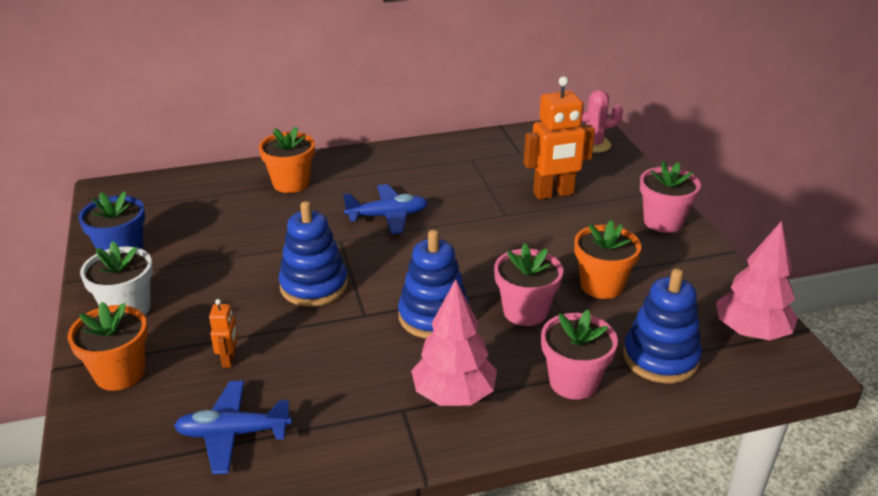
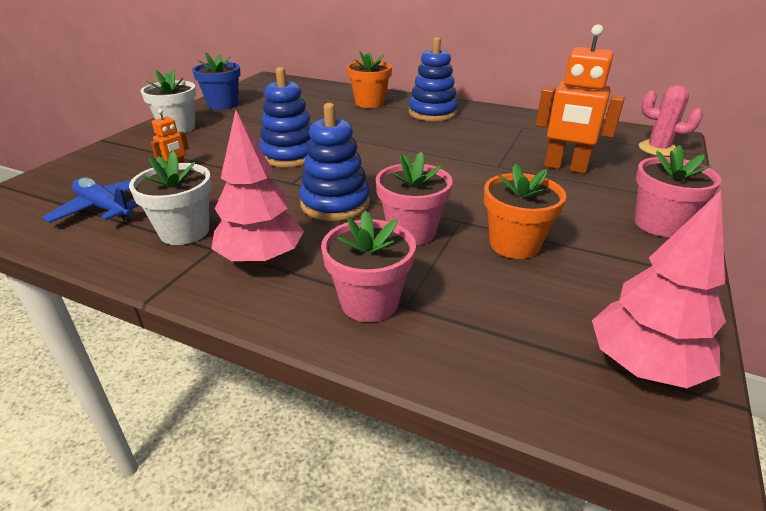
camera: 40 degrees right, 0 degrees up
(120, 373) = (118, 153): orange flower pot -> none
(352, 410) = (184, 231): none -> white flower pot
(388, 216) = (403, 137): blue plane -> none
(660, 358) = (489, 330): blue stacking toy -> blue stacking toy (432, 113)

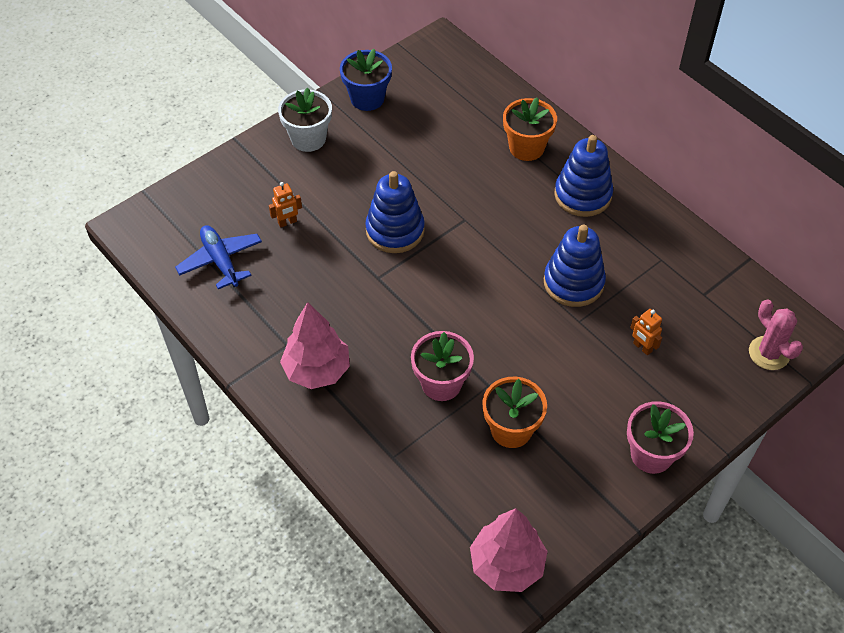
camera: 25 degrees right, 20 degrees up
(184, 231) = (272, 316): white flower pot -> none
(335, 203) = (400, 323): blue stacking toy -> blue stacking toy (573, 283)
(369, 302) = (370, 444): pink flower pot -> none
(565, 167) = (642, 347): orange robot -> orange robot, size x0.47

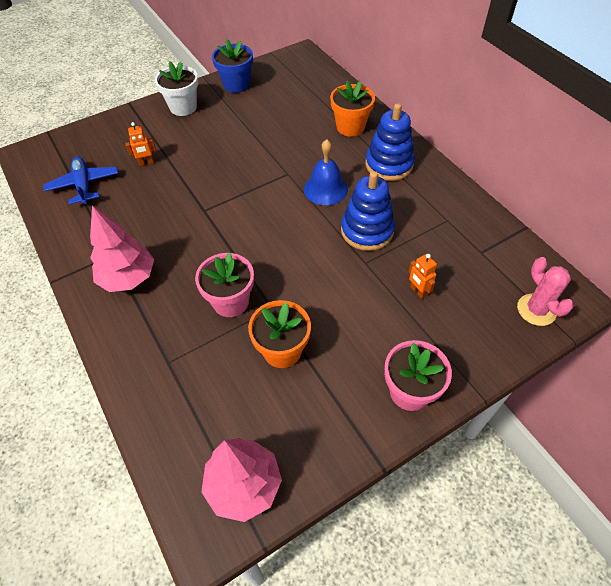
camera: 10 degrees right, 0 degrees up
(395, 230) = (228, 176): blue stacking toy -> none
(515, 235) = (325, 189): none -> blue bell

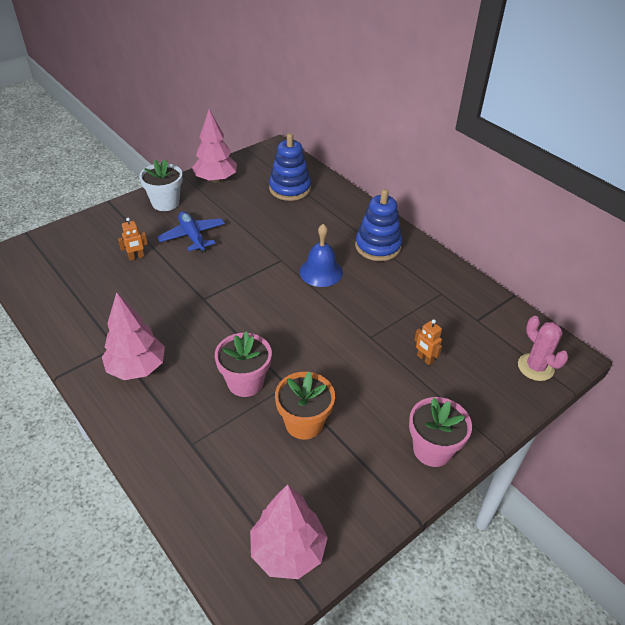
camera: 10 degrees left, 10 degrees down
(84, 185) = (74, 282): blue plane -> blue plane (192, 236)
(236, 85) = (216, 179): blue flower pot -> pink tree
(350, 127) = (335, 214): orange flower pot -> none
(367, 231) = (367, 307): blue stacking toy -> blue stacking toy (290, 189)

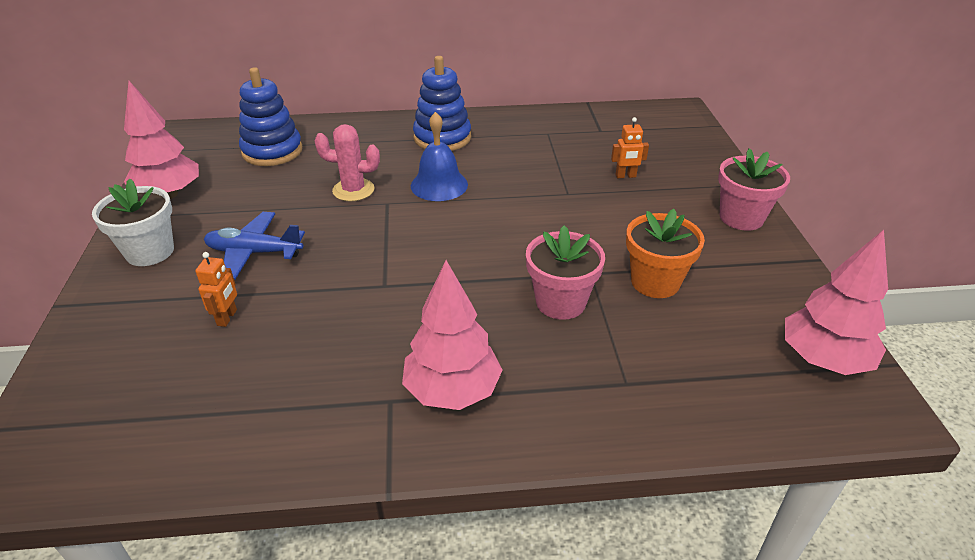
camera: 55 degrees left, 5 degrees down
(535, 367) = (681, 129): pink cactus -> pink cactus (353, 190)

